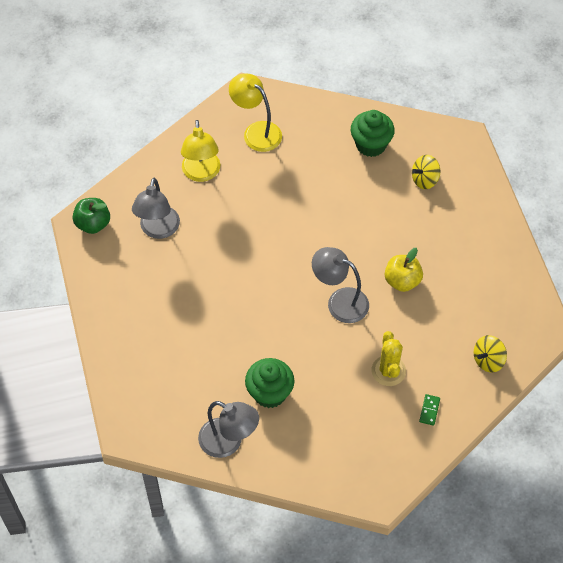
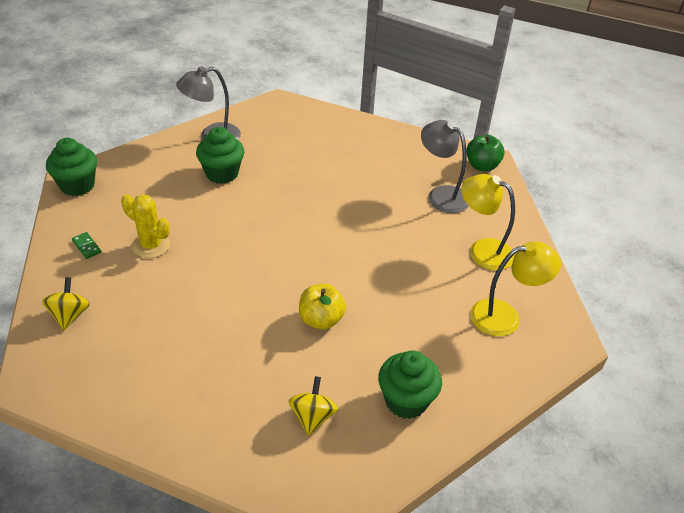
camera: 125 degrees right, 15 degrees down
(340, 301) = (249, 257): grey lamp -> none
(381, 483) = (77, 185): none -> green cupcake
(402, 281) = (218, 312): yellow apple -> yellow apple (321, 320)

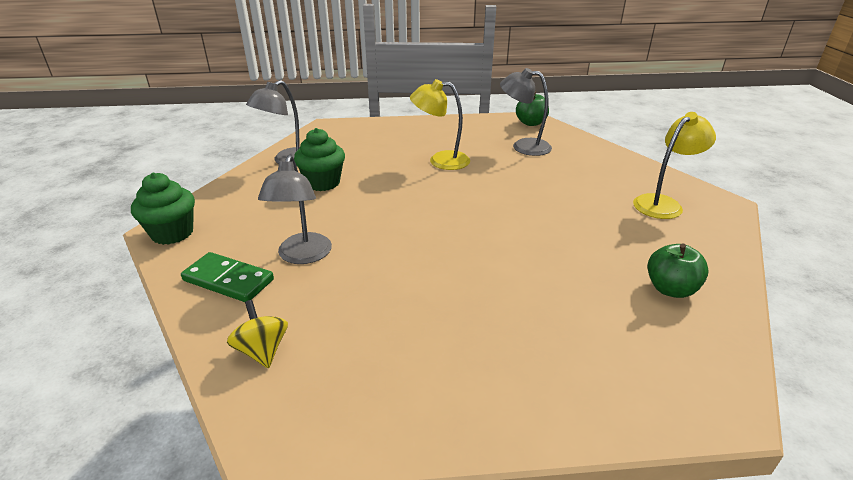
camera: 25 degrees left, 10 degrees down
(86, 246) = (228, 280): green domino -> green domino, size x2.04
(151, 245) = (302, 256): yellow cactus -> grey lamp
(312, 417) = (612, 336): yellow spinning top -> none
(321, 320) = (529, 257): yellow apple -> none
(406, 401) = (670, 289): green cupcake -> green apple
(482, 250) = (594, 169): yellow lamp -> yellow lamp (440, 161)

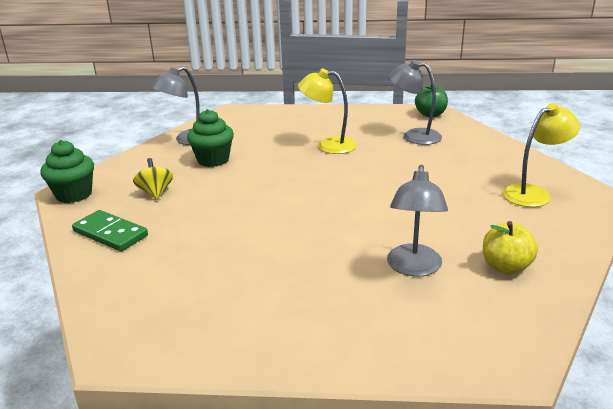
camera: 10 degrees right, 5 degrees down
(262, 351) = (124, 288): yellow spinning top -> yellow spinning top (155, 193)
(302, 256) = (177, 219): grey lamp -> grey lamp (413, 268)
(670, 289) = (505, 267): green apple -> yellow apple

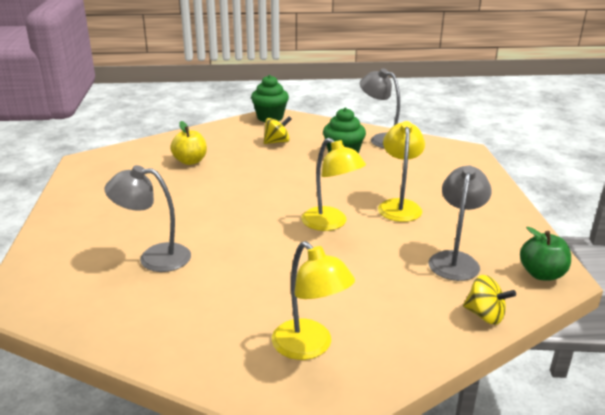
camera: 80 degrees right, 0 degrees up
(110, 234) = (215, 137): green domino -> none
(354, 175) = (330, 223): none -> yellow lamp
(480, 135) = (485, 315): none -> yellow spinning top
(505, 267) = (148, 309): yellow apple -> yellow apple (190, 161)

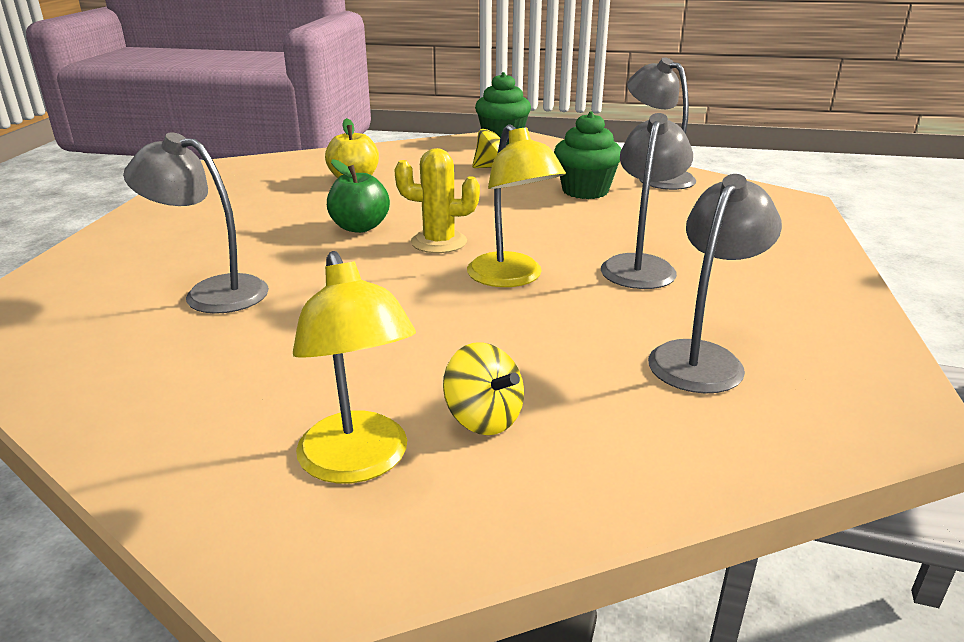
camera: 15 degrees right, 0 degrees up
(274, 203) = (439, 242): none -> yellow cactus
(399, 206) = (640, 265): yellow lamp -> grey lamp
(485, 315) = (720, 461): yellow spinning top -> yellow spinning top (483, 418)
(541, 274) = (867, 404): green apple -> green apple (360, 227)

